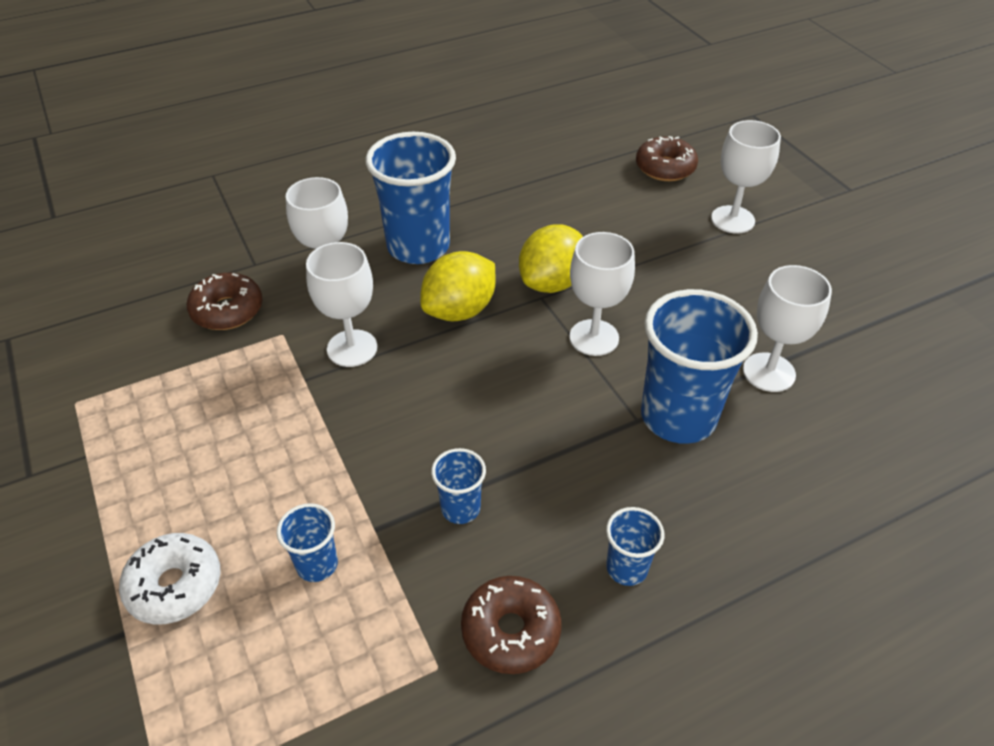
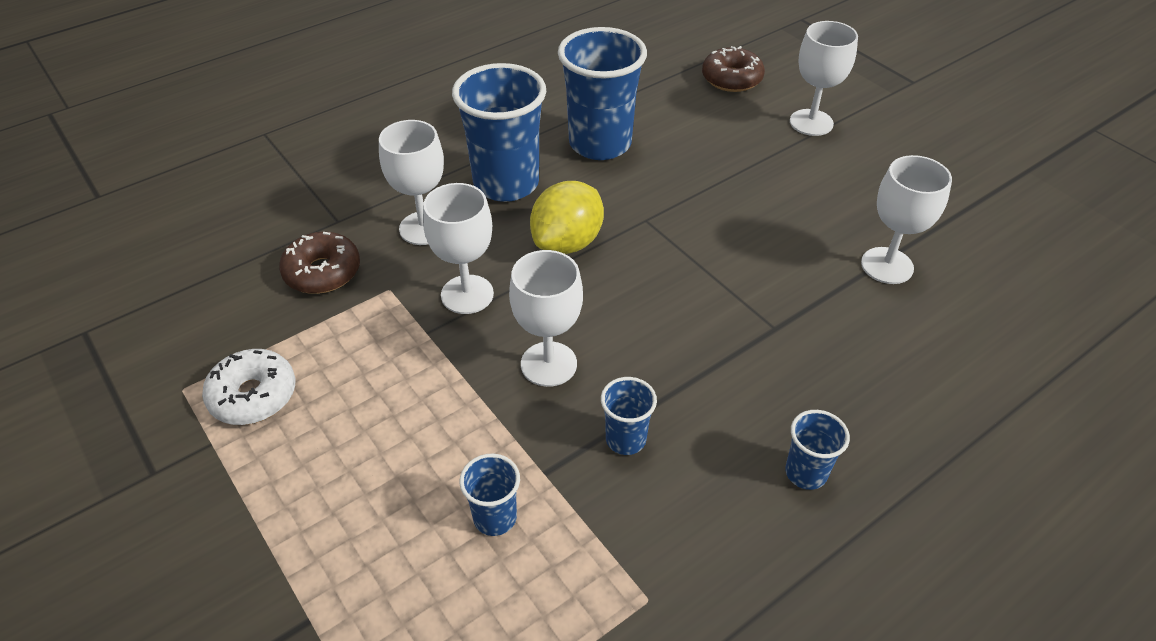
camera: 10 degrees left, 0 degrees up
(175, 585) = (350, 562): white donut -> white donut (253, 395)
(511, 631) = (710, 552): brown donut -> none
(552, 282) = (652, 204): yellow lemon -> none
(594, 337) = (709, 253): white goblet -> white goblet (548, 364)
(678, 417) = (813, 320): blue cup -> blue cup (600, 144)

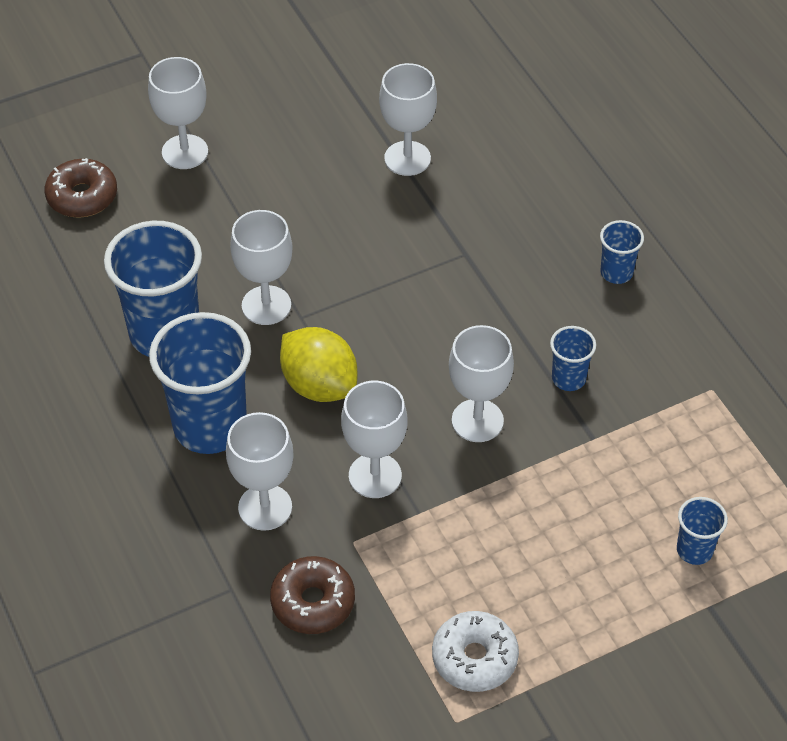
camera: 80 degrees left, 5 degrees up
(495, 517) = (632, 476): blue cup -> blue cup (694, 550)
(651, 196) = (266, 305): none -> white goblet

